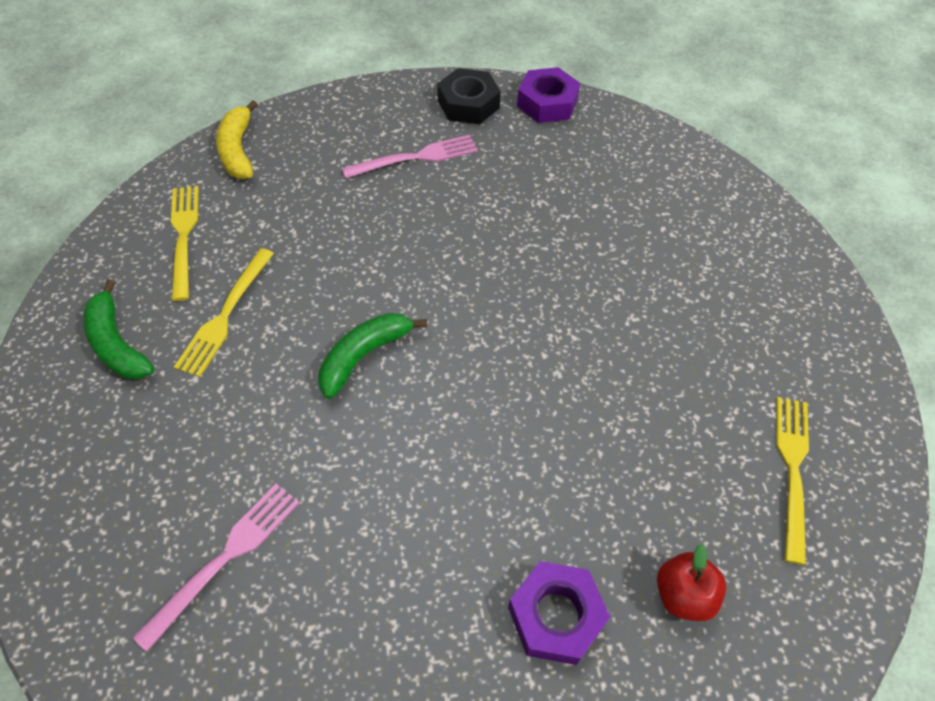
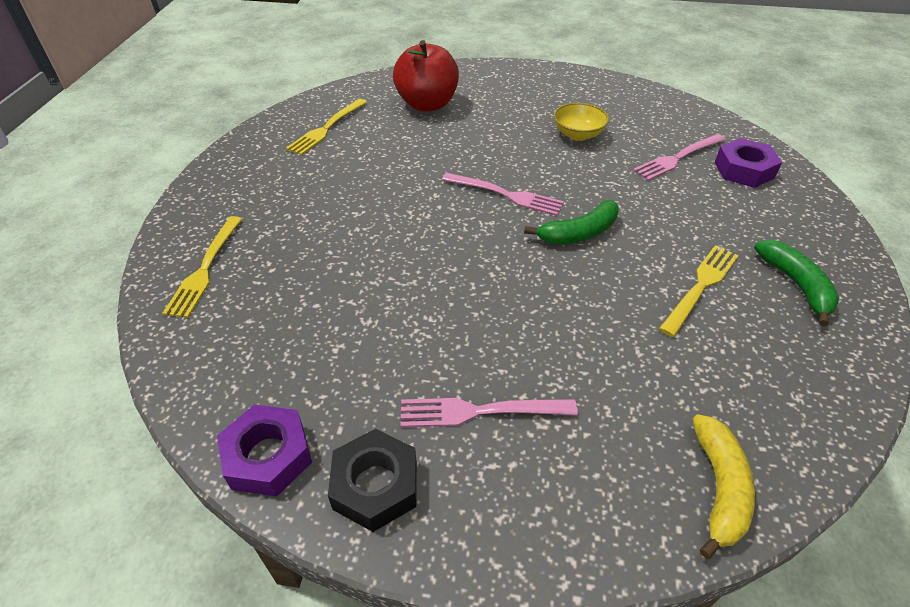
camera: 160 degrees left, 10 degrees down
(183, 236) = (763, 374): yellow fork -> yellow fork (205, 269)
(394, 578) = (578, 134): none -> yellow bowl
(468, 397) = (506, 195): none -> pink fork
(556, 616) = (496, 110): purple nut -> purple nut (744, 170)
(683, 594) = (427, 104): red apple -> red apple, size x1.86

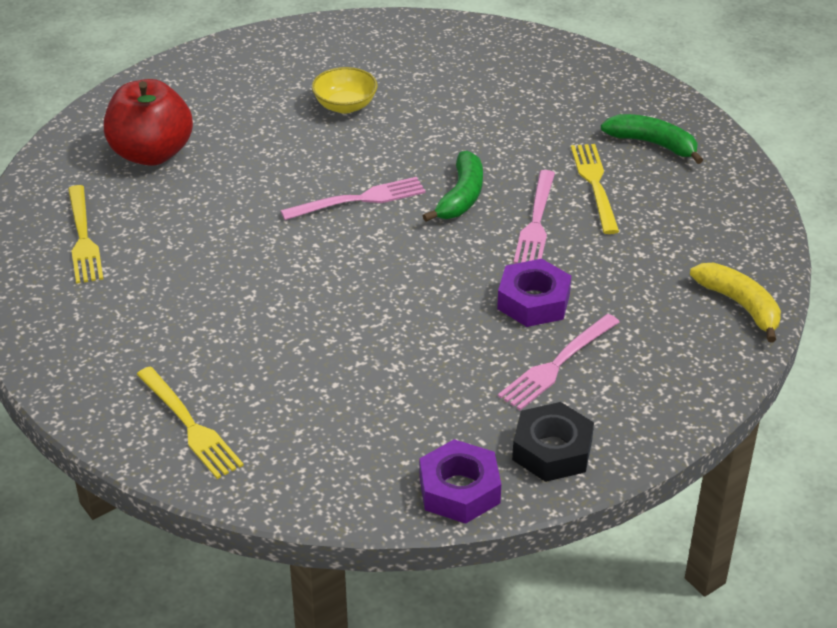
camera: 45 degrees left, 5 degrees down
(677, 158) = (457, 83): pink fork -> pink fork (536, 222)
(744, 170) = (520, 65): purple nut -> purple nut (533, 301)

